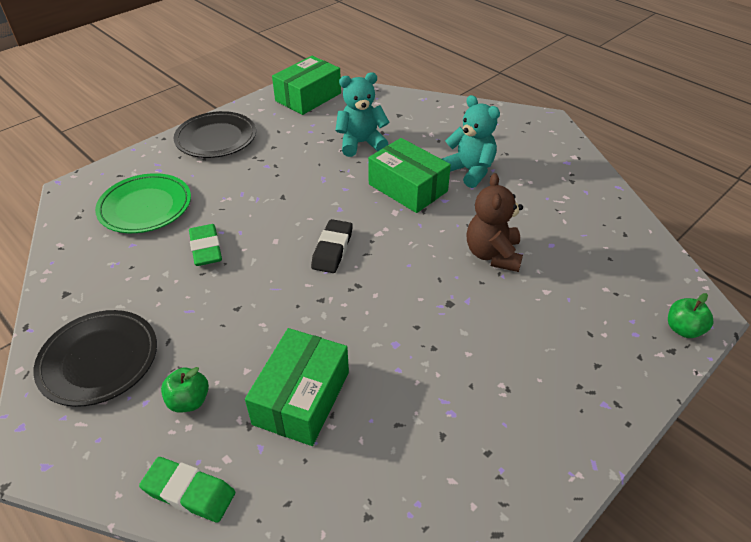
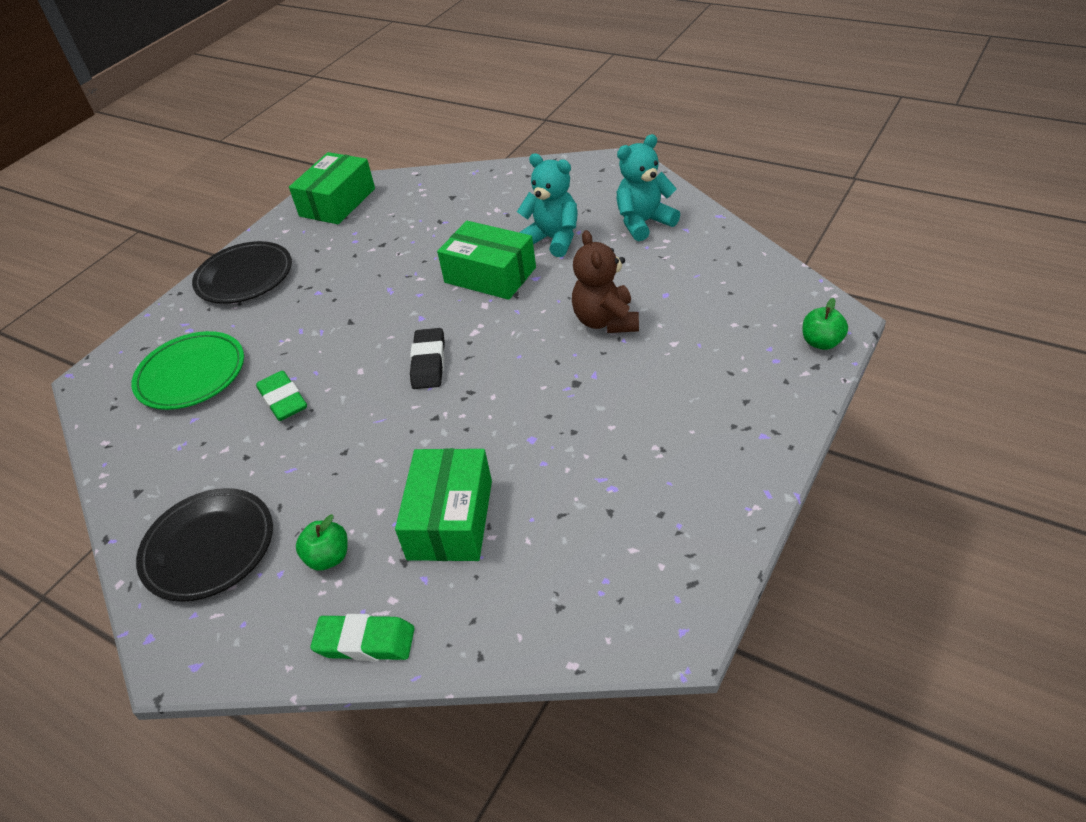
camera: 10 degrees left, 0 degrees up
(361, 143) = (419, 240): turquoise teddy bear -> turquoise teddy bear (644, 223)

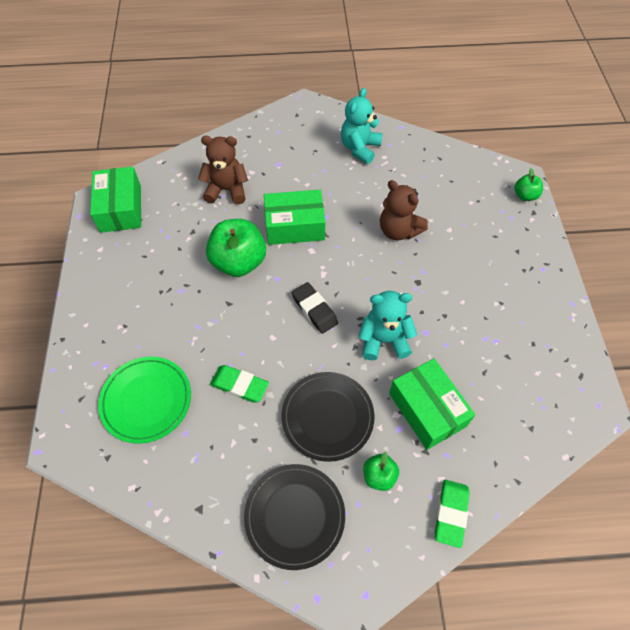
camera: 40 degrees left, 15 degrees up
(244, 277) = (107, 302): black plate -> black plate (327, 417)
(365, 642) = (451, 513): green eraser -> green eraser turned 45 degrees counterclockwise
(398, 288) = (239, 262): none -> green apple
(453, 218) = (226, 190): none -> brown teddy bear
(553, 239) = (312, 182): turquoise teddy bear -> turquoise teddy bear (384, 340)

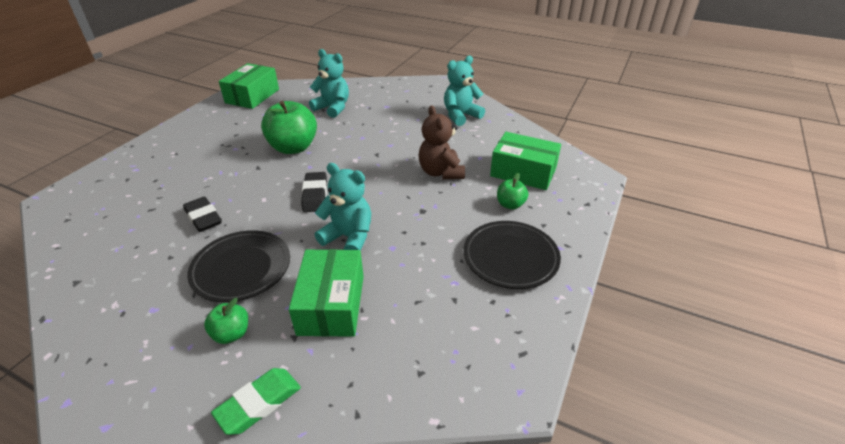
camera: 30 degrees right, 20 degrees down
(146, 400) = (133, 199): green plate -> none
(226, 190) = (333, 108): brown teddy bear -> turquoise teddy bear
(239, 385) = (203, 218): green eraser -> black eraser
(294, 516) = (131, 326): black plate -> black plate (510, 257)
(295, 226) = (358, 142): green box -> green box (523, 172)
(525, 195) = (588, 189): green apple -> green apple (510, 204)

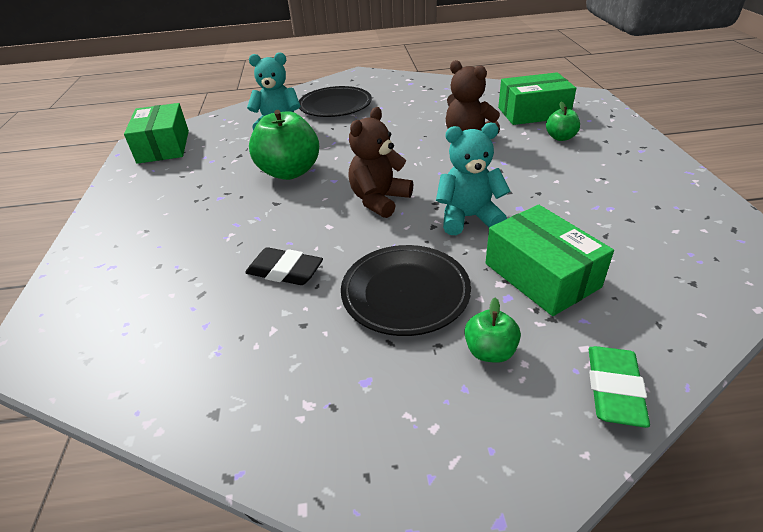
camera: 30 degrees left, 0 degrees up
(315, 195) = (379, 200): black eraser -> brown teddy bear
(461, 116) = (416, 92): turquoise teddy bear -> none
(510, 257) = (620, 172): black plate -> black plate (335, 106)

